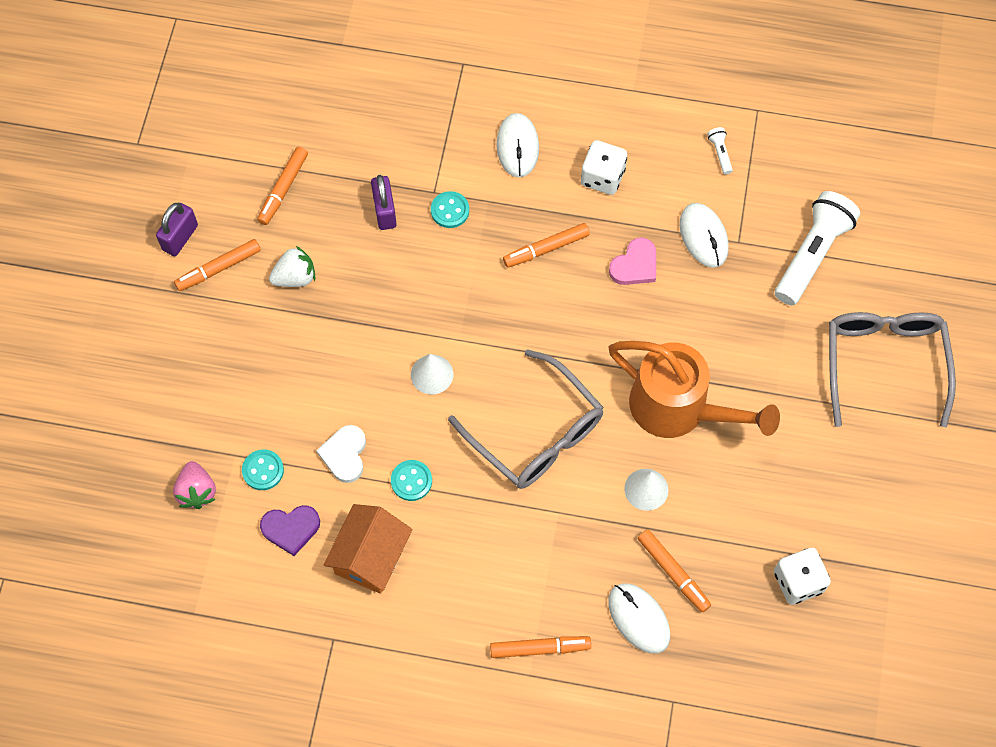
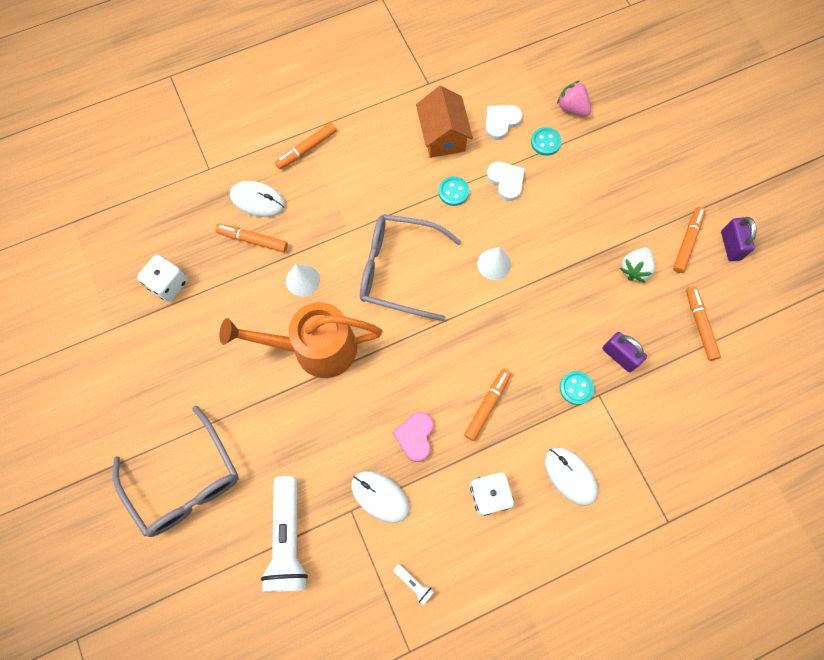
camera: 145 degrees right, 5 degrees up
(291, 529) = (501, 122): purple heart -> white heart

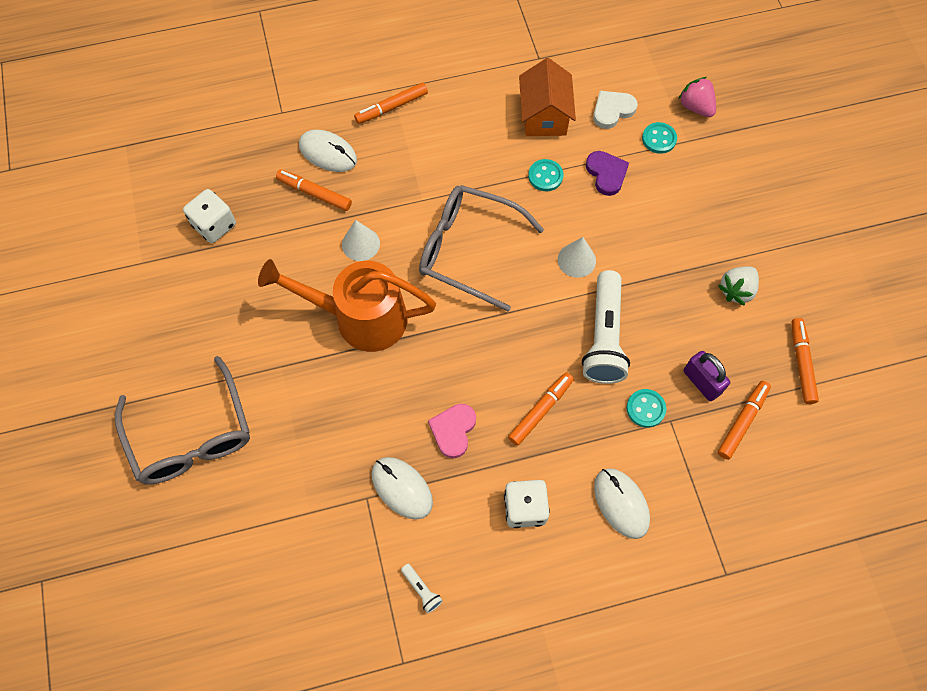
camera: 10 degrees right, 5 degrees down
(288, 539) = (291, 516): white flashlight -> white flashlight (604, 336)
(506, 181) = (606, 174): white heart -> purple heart
(687, 242) = (802, 271): orange marker -> orange marker (742, 422)
(730, 245) = (852, 282): purple padlock -> none

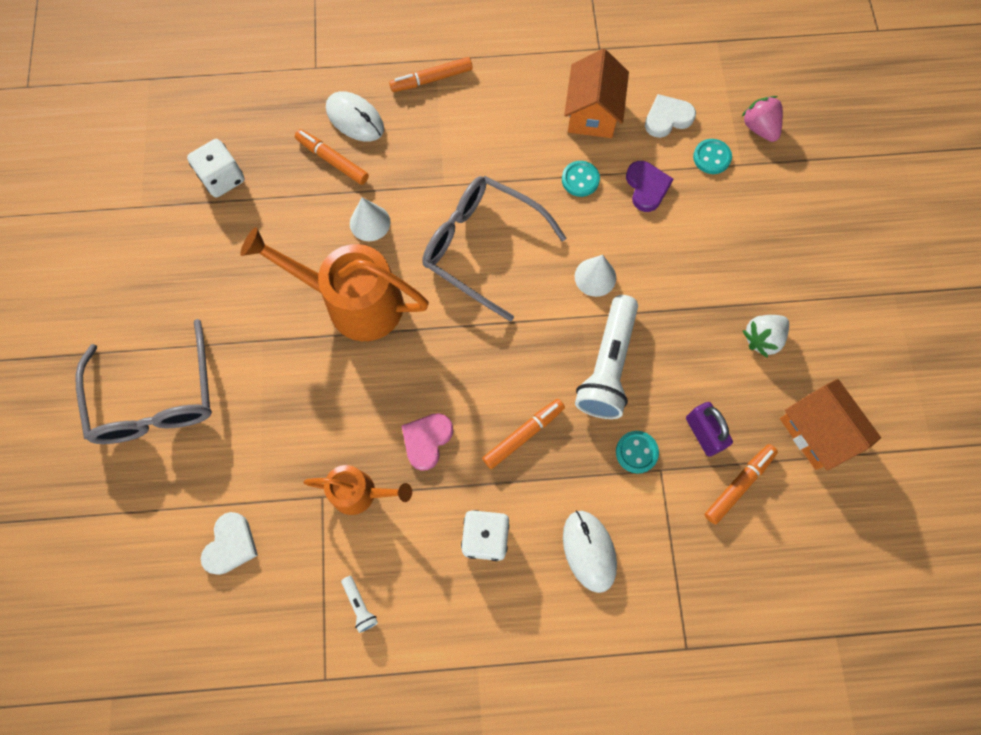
camera: 10 degrees right, 5 degrees up
(289, 556) = (230, 545): none -> white heart
(402, 488) = (361, 493): white mouse -> orange watering can
(801, 363) = (817, 432): orange marker -> orange house

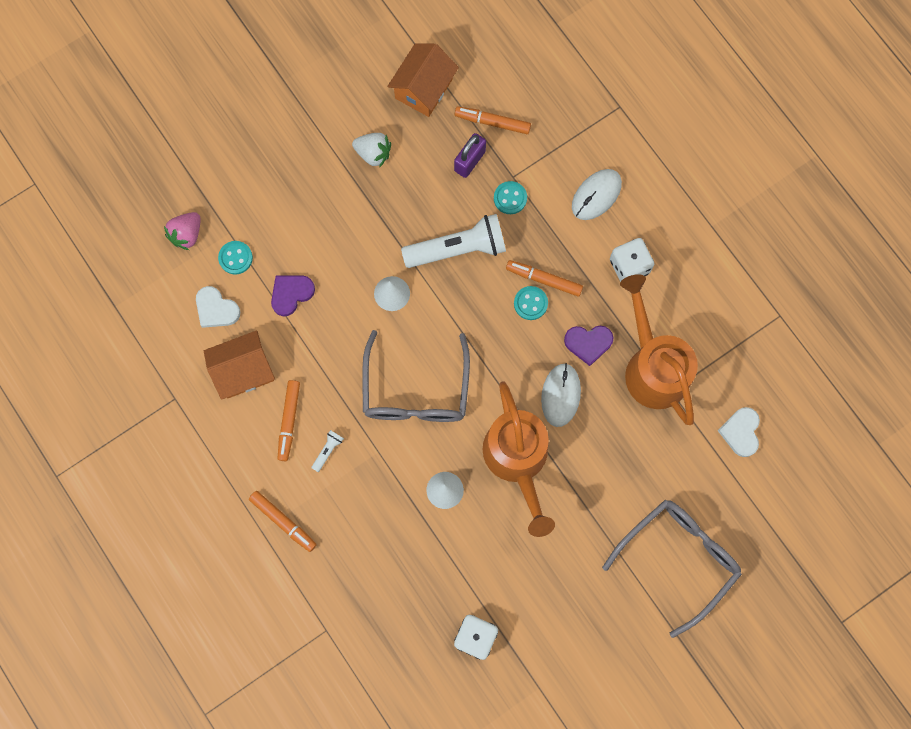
camera: 120 degrees left, 5 degrees up
(230, 545) = (740, 432): white heart -> white heart turned 75 degrees counterclockwise
(333, 161) = (407, 555): orange marker -> orange marker (289, 421)
(355, 119) = (358, 562): white mouse -> white mouse (561, 395)
(360, 605) = (723, 321): white flashlight -> white flashlight (328, 451)
(361, 493) = (652, 366): orange watering can -> orange watering can, size x1.79
(427, 440) = (588, 343): pink heart -> purple heart
(580, 180) = (313, 348): turquoise button -> turquoise button (530, 303)

